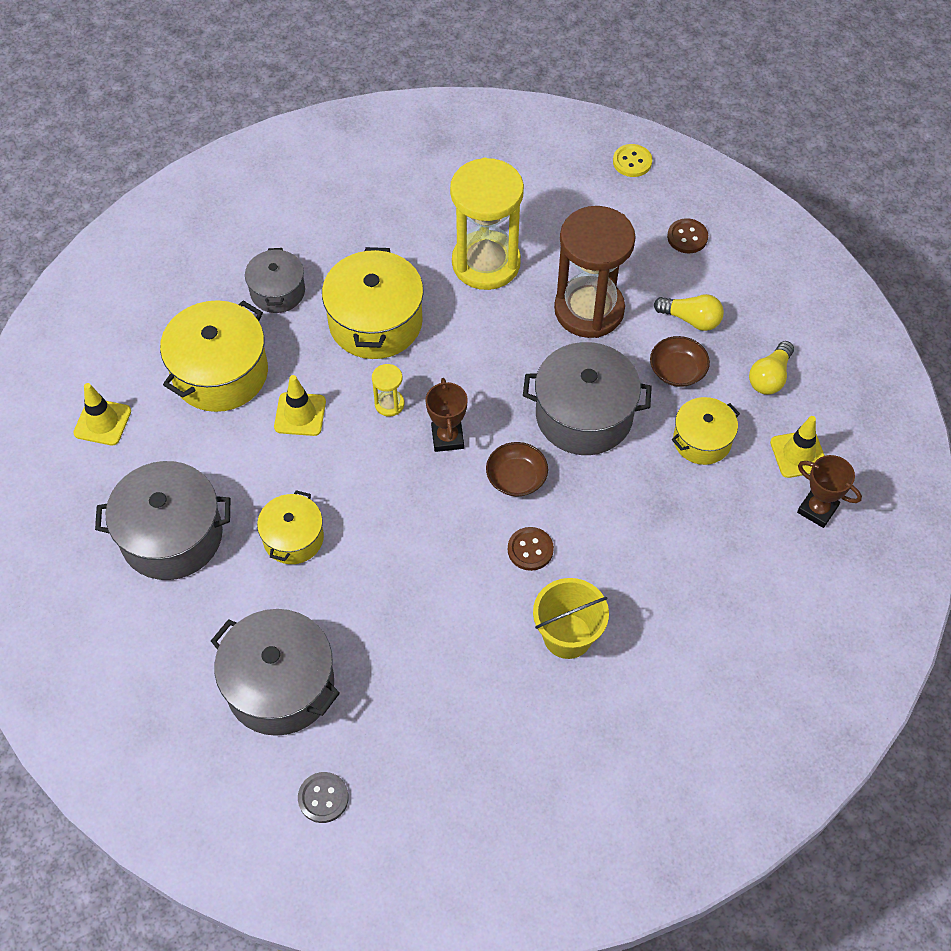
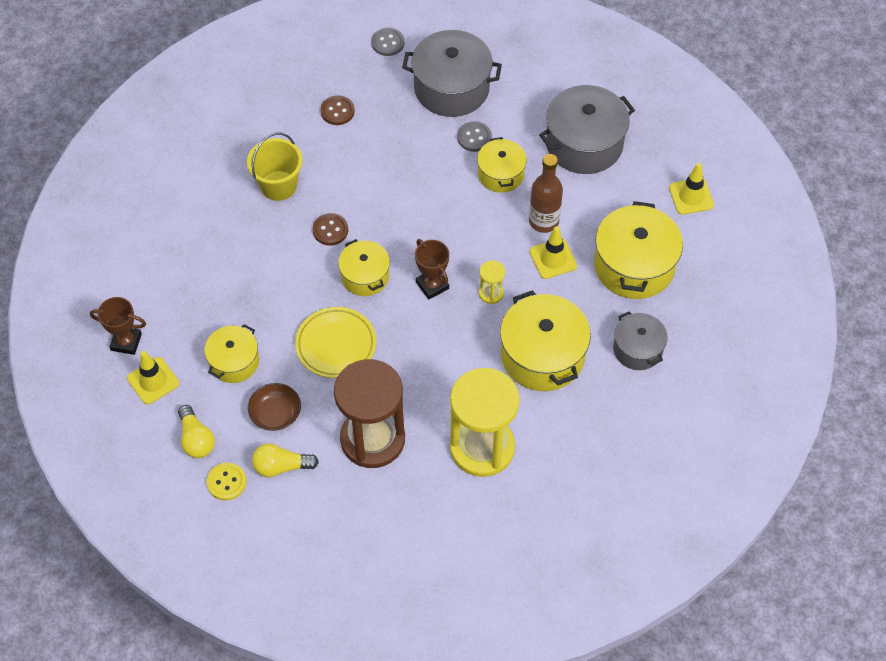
camera: 155 degrees right, 0 degrees up
(282, 460) = (543, 221): none -> brown bottle
(295, 600) = (474, 137): none -> grey button
(516, 478) = (365, 276): brown bowl -> yellow pot
(584, 415) = (336, 345): grey pot -> yellow plate
(632, 162) = (401, 617): yellow button -> yellow button (226, 482)
(687, 237) = (316, 551): brown button -> brown button (337, 111)
(769, 377) = (196, 439): yellow light bulb -> yellow light bulb turned 150 degrees clockwise

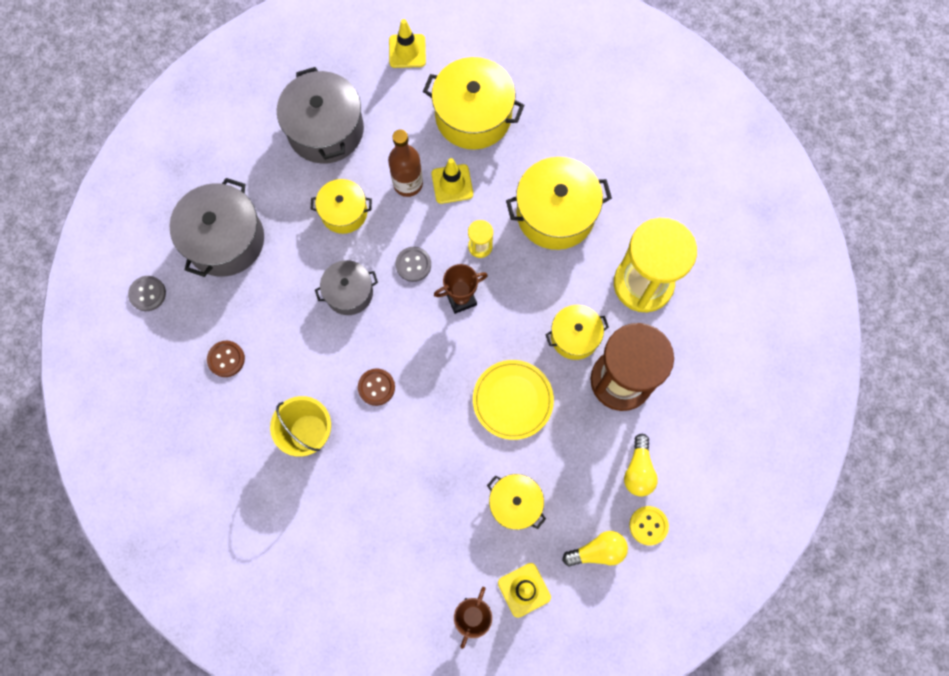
camera: 80 degrees left, 15 degrees up
(275, 413) = (580, 469): brown bowl -> none
(365, 276) = (438, 361): yellow pot -> yellow pot (574, 336)
(474, 137) = (293, 229): grey button -> grey button (413, 264)
(637, 349) = (562, 132): grey pot -> grey pot (349, 292)

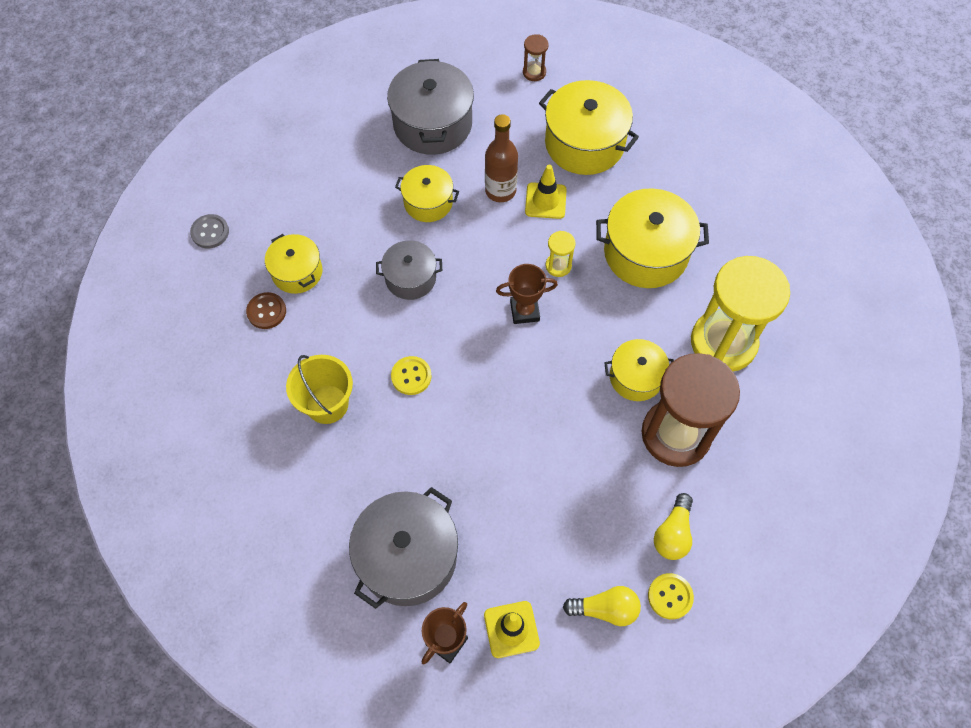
camera: 15 degrees right, 10 degrees down
(225, 240) = (302, 201): grey pot -> grey pot (407, 557)
(376, 387) = (411, 376): brown button -> yellow button
(407, 51) = (534, 72): yellow traffic cone -> brown hourglass
(413, 264) = (484, 267): grey button -> none
(512, 400) = (552, 425): yellow plate -> none
(515, 503) = (526, 533): yellow pot -> yellow pot (297, 272)

